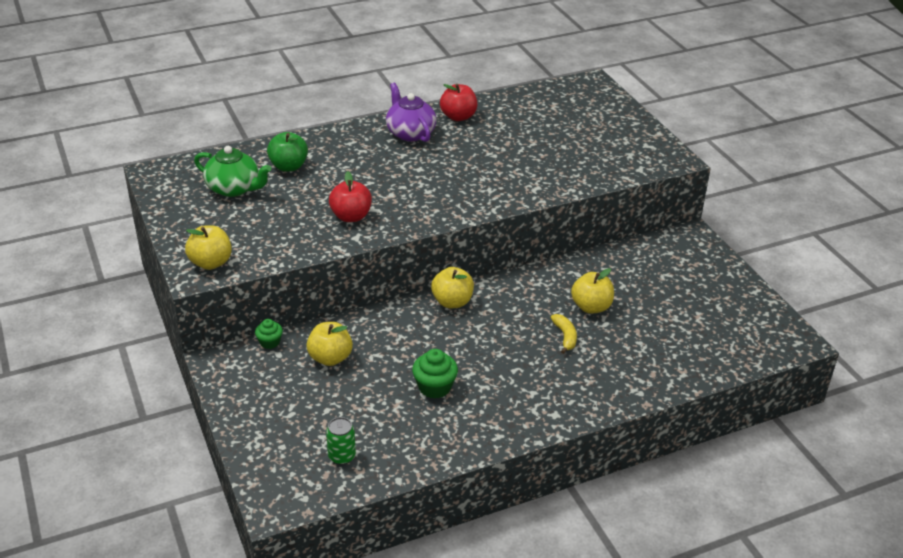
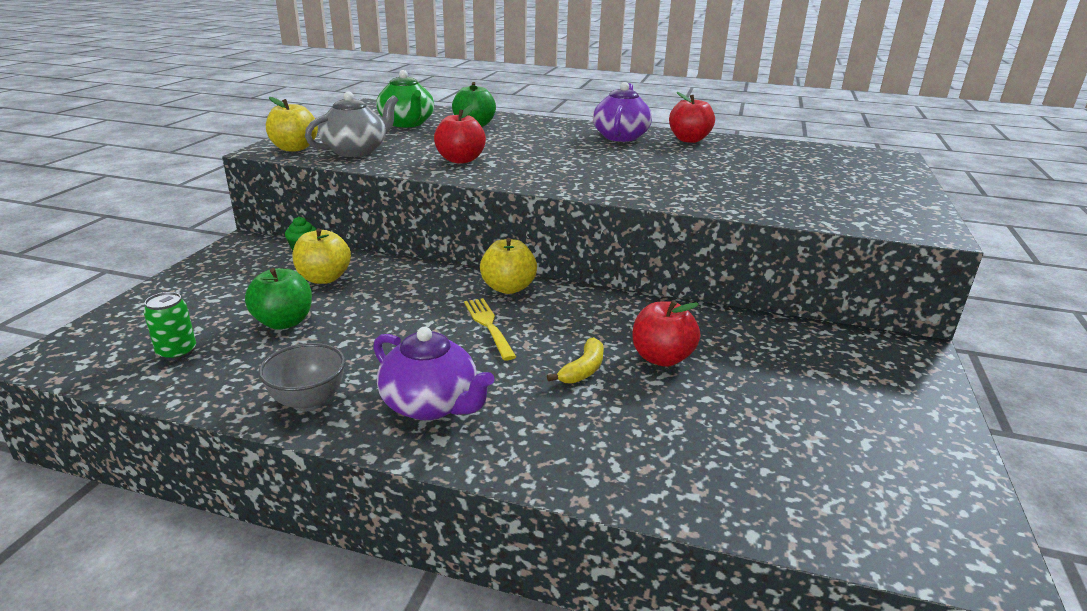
camera: 40 degrees right, 10 degrees down
(262, 243) = (356, 151): none -> grey teapot
(365, 402) = (284, 322): none -> green apple
(434, 387) = (365, 343): green cupcake -> none
(465, 436) = (308, 401): none -> grey bowl
(481, 336) = (488, 326): none -> yellow fork
(524, 400) = (431, 404): none -> purple teapot
(591, 307) = (661, 358): yellow apple -> red apple

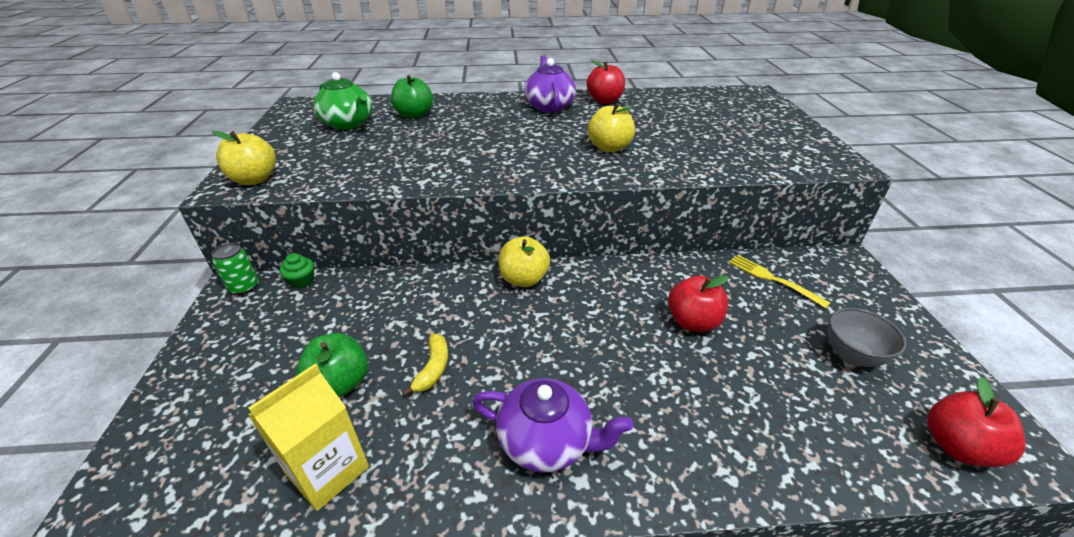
camera: 20 degrees left, 10 degrees up
(177, 352) = (246, 462): green can -> green can (244, 287)
(233, 373) = (327, 470): none -> yellow carton
(308, 401) = (429, 480): grey bowl -> grey bowl (851, 356)
(324, 278) = (346, 314): yellow apple -> yellow apple (609, 148)
(356, 151) = (324, 170): grey teapot -> none
(460, 160) = (434, 162): red apple -> red apple (957, 446)
(488, 326) = (535, 328): yellow fork -> yellow fork (772, 279)
(583, 370) = (644, 354): yellow banana -> yellow banana (433, 368)

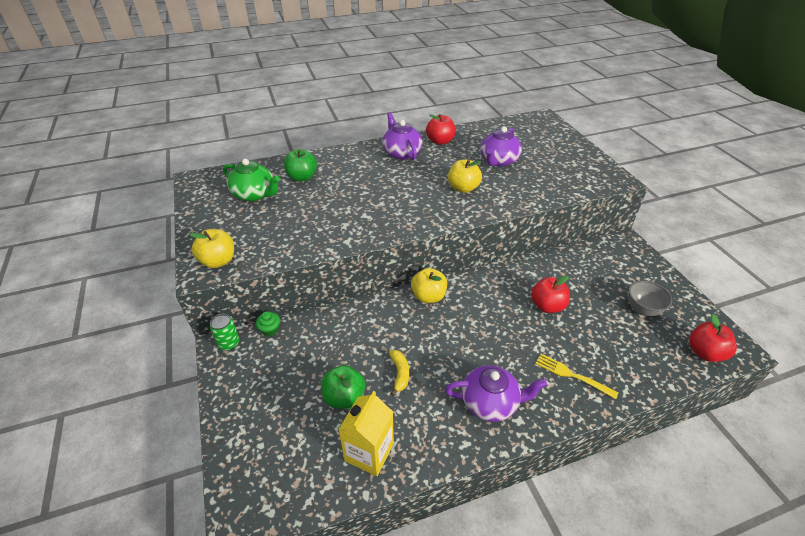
camera: 15 degrees left, 5 degrees up
(673, 126) = (498, 161): none -> purple teapot
(772, 279) = (586, 265): yellow fork -> yellow fork (572, 375)

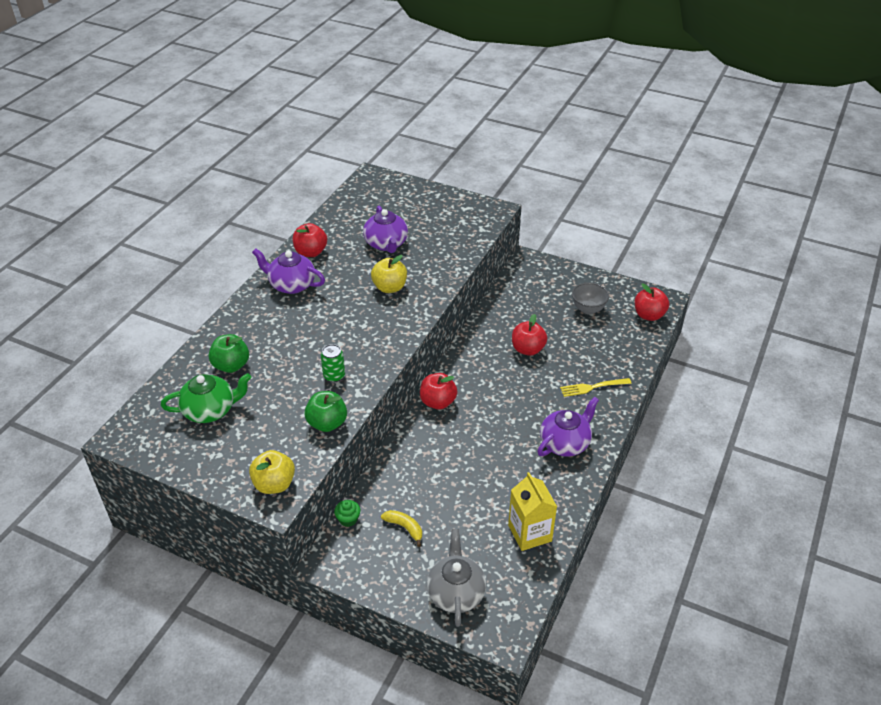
camera: 45 degrees left, 0 degrees up
(229, 343) = (329, 555): green can -> green can (334, 376)
(259, 447) = (456, 592): none -> grey teapot
(344, 397) = (470, 516): green apple -> green apple (327, 423)
(400, 373) = (487, 471): yellow banana -> yellow banana (404, 528)
(428, 296) = (438, 402): yellow apple -> red apple

